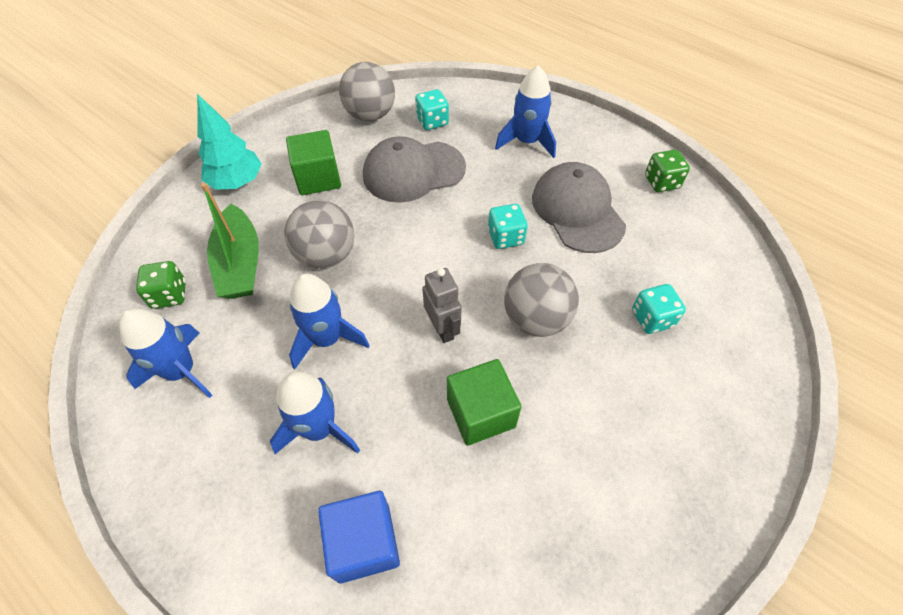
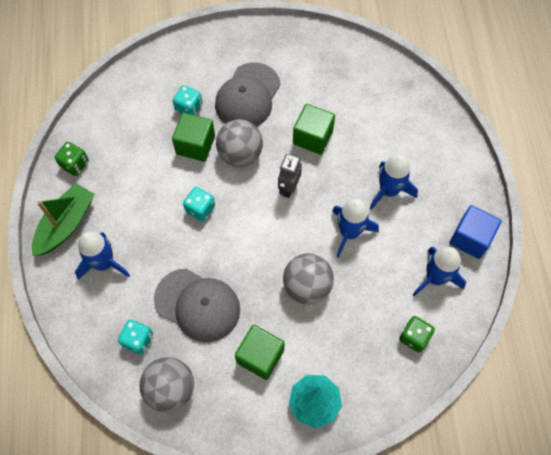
camera: 135 degrees left, 10 degrees up
(240, 263) = (359, 325): green boat -> green boat (66, 224)
(364, 543) = (406, 132): blue cube -> blue cube (470, 238)
(577, 211) = (143, 190): grey cap -> grey cap (248, 96)
(590, 288) = (195, 145): none -> green cube

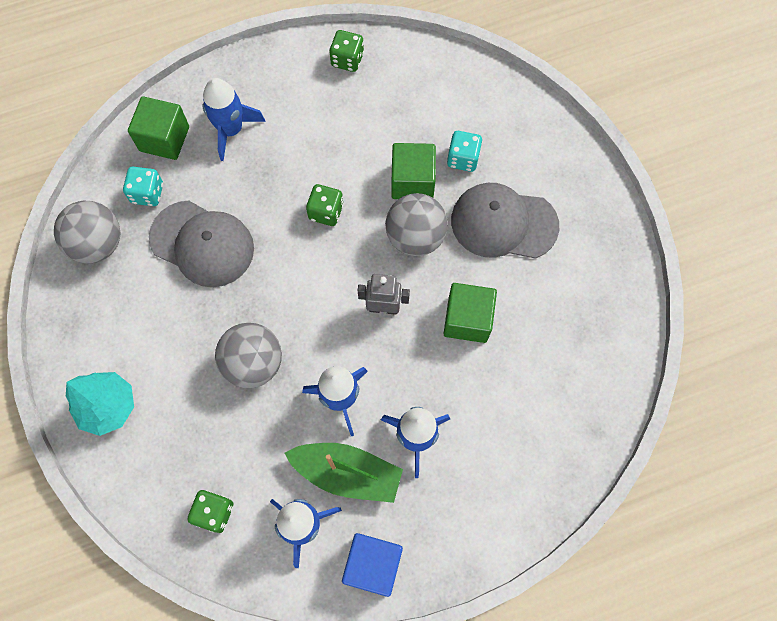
camera: 75 degrees right, 5 degrees up
(66, 224) = (269, 76): green boat -> green boat (347, 473)
(197, 305) = (202, 244): grey cap -> grey cap turned 75 degrees counterclockwise
(200, 209) = (326, 212): turquoise dice -> green dice
(260, 356) = (154, 330): green cube -> green cube (164, 139)

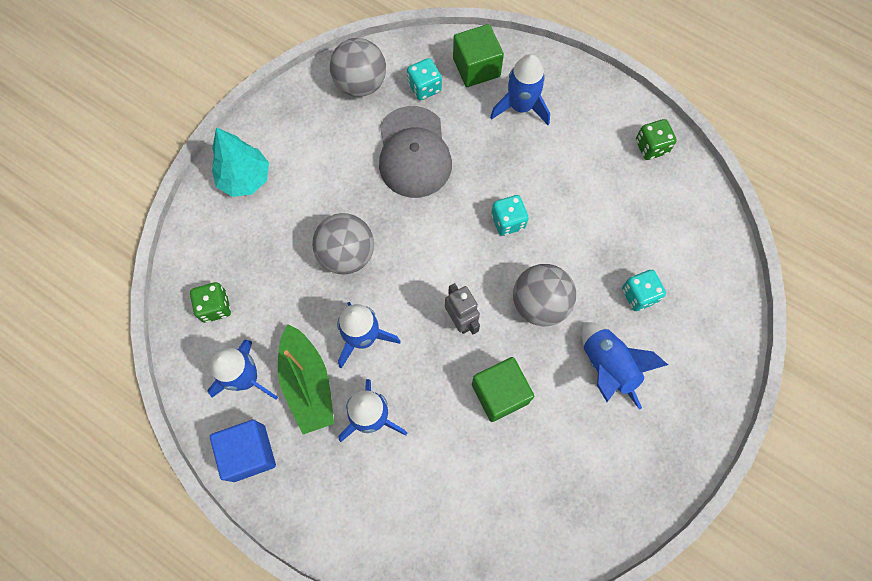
camera: 55 degrees right, 0 degrees up
(326, 212) = (508, 221): green dice -> turquoise dice
(412, 181) = (586, 269): green cube -> none
(503, 223) = (607, 367): grey cap -> blue rocket

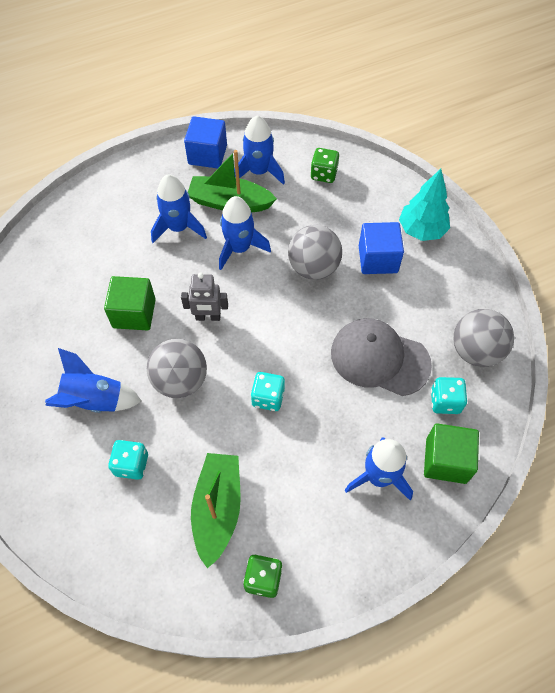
camera: 120 degrees right, 10 degrees down
(303, 202) = (378, 259): none -> blue cube
(626, 206) = (217, 509): none -> green boat

